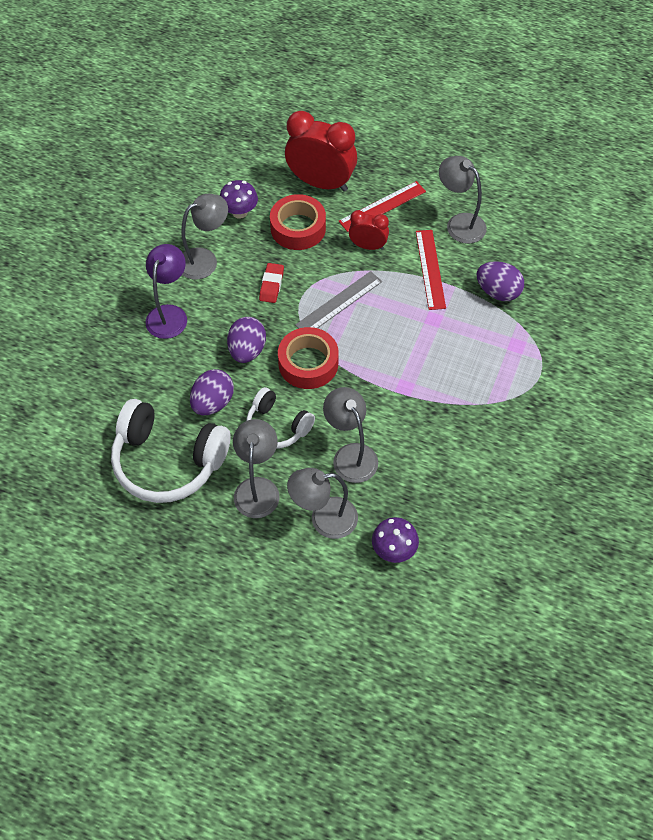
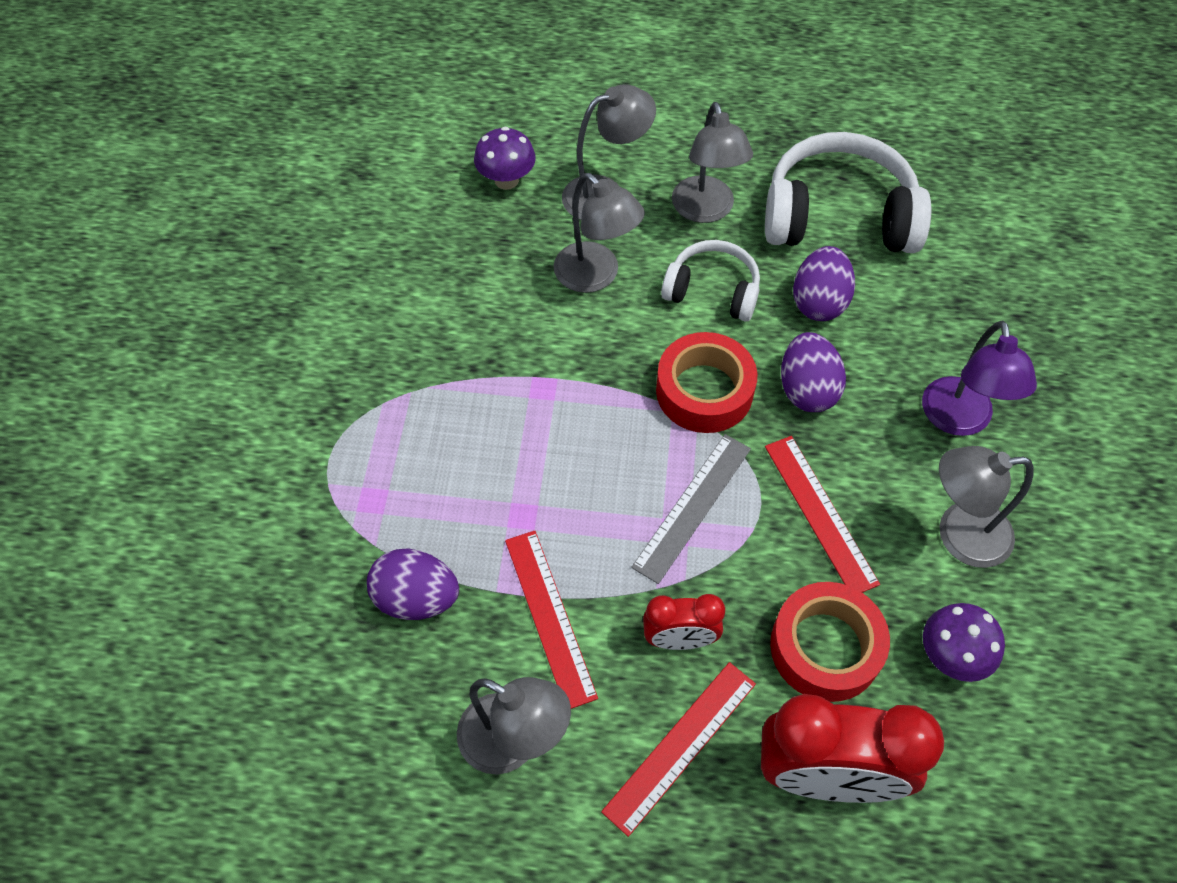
camera: 165 degrees right, 0 degrees up
(205, 260) = (959, 535): grey lamp -> grey lamp turned 45 degrees clockwise
(271, 285) = (820, 513): red eraser -> red ruler

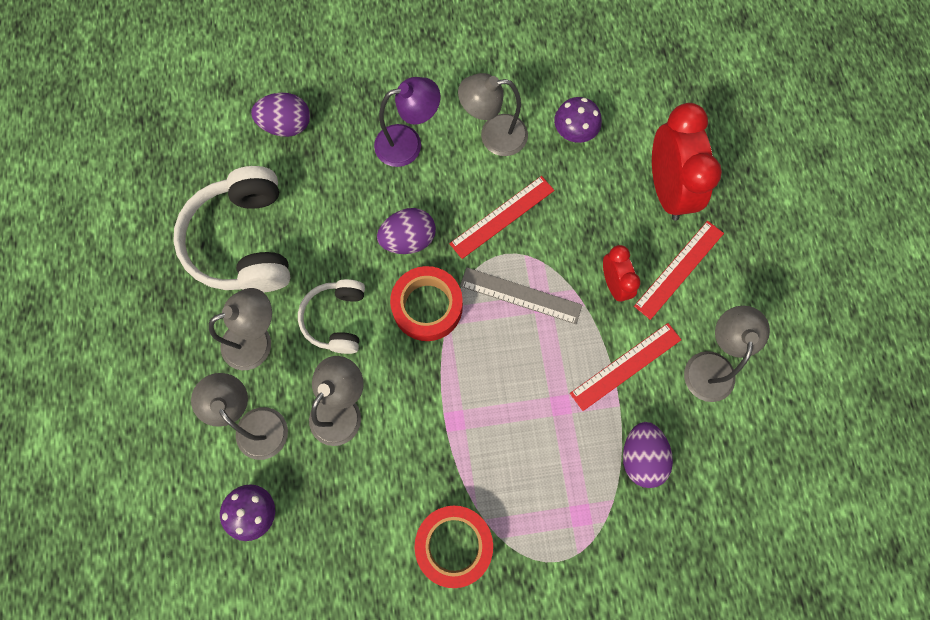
camera: 105 degrees left, 15 degrees up
(681, 746) = (679, 269): red ruler -> red ruler turned 75 degrees counterclockwise
(819, 302) = (330, 243): purple egg -> purple egg (286, 125)
(825, 647) = (591, 200): red tape -> red tape (454, 544)
(959, 535) = (493, 136): grey lamp -> grey lamp turned 105 degrees clockwise

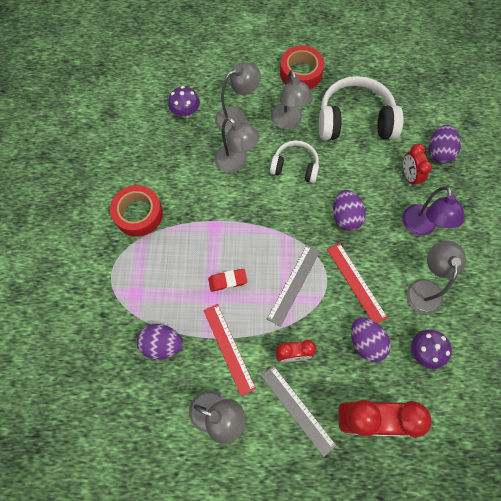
camera: 100 degrees right, 5 degrees down
(331, 161) = (409, 176): none -> red clock
(427, 307) = (295, 222): red tape -> red tape (301, 73)
(534, 385) = (227, 281): none -> red eraser
(578, 199) = (365, 342): none -> purple egg
(679, 269) = (297, 409): red ruler -> grey ruler

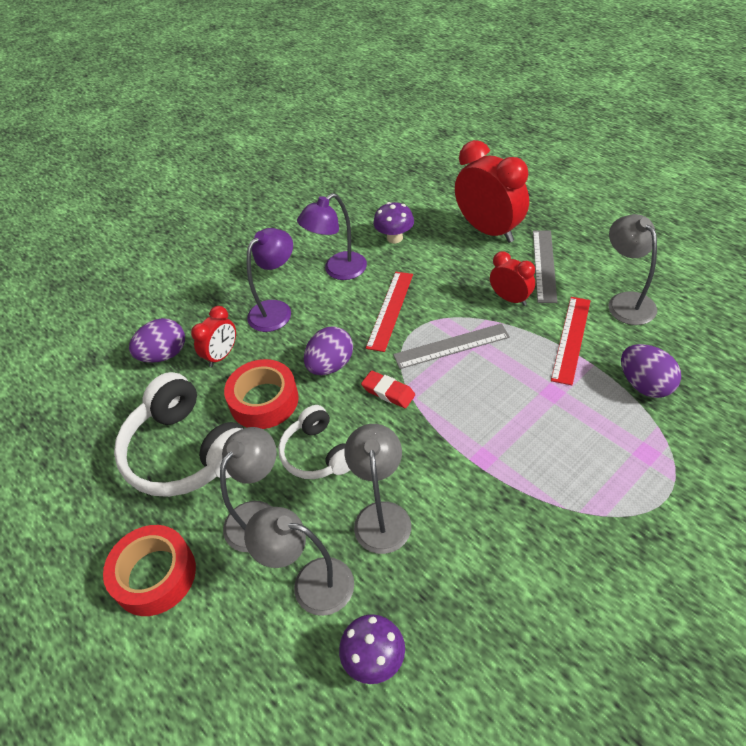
camera: 130 degrees left, 20 degrees down
(138, 214) = (575, 549): red tape -> red tape (264, 400)
(227, 281) = (519, 393): red eraser -> red eraser (388, 392)
(365, 342) = (434, 269): purple egg -> none
(424, 288) = (338, 270): grey lamp -> purple lamp

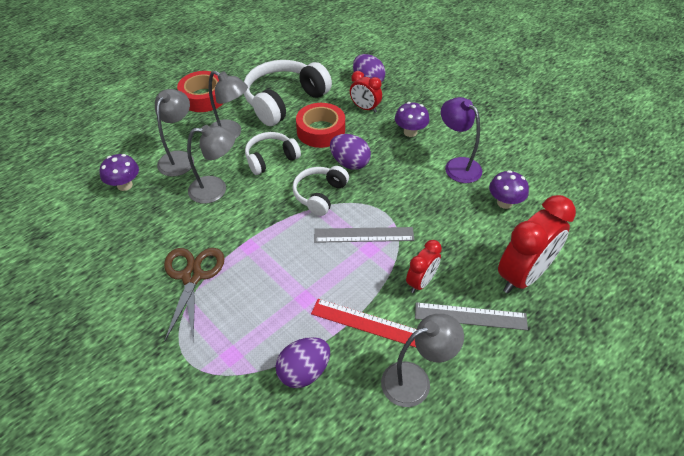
camera: 85 degrees right, 0 degrees up
(276, 310) = (410, 132): purple lamp -> purple mushroom
(388, 392) = (320, 195): red eraser -> white headphones
(390, 310) = (408, 197): red ruler -> none
(451, 346) = (364, 235): grey ruler -> grey ruler turned 75 degrees counterclockwise
(544, 516) = (192, 276): none -> brown scissors

